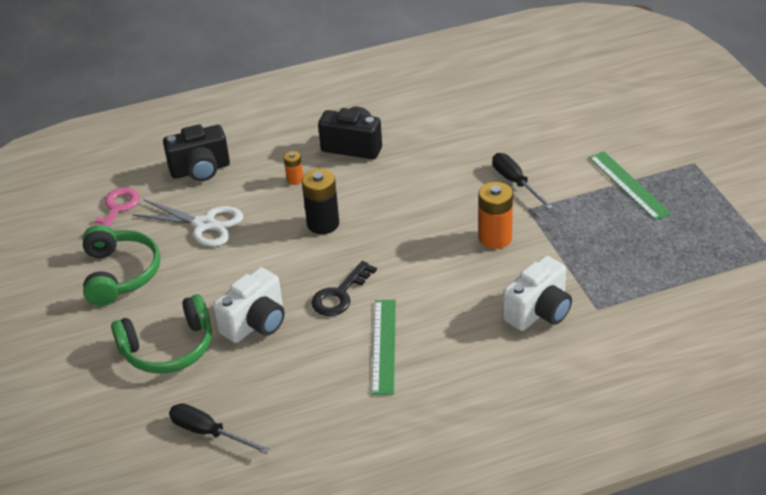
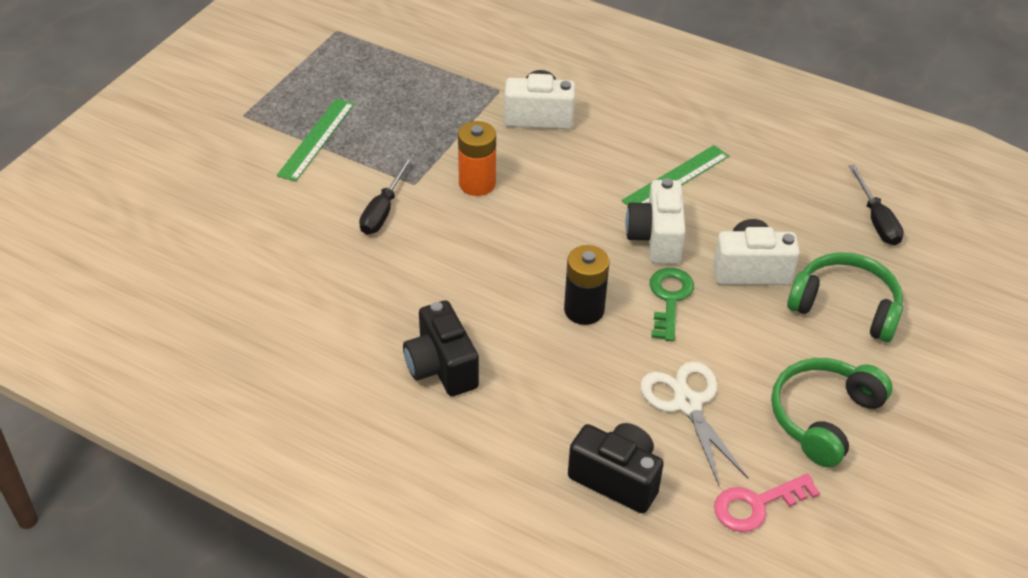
camera: 135 degrees left, 5 degrees up
(283, 267) = (669, 299): none -> green key
(295, 179) = (544, 379): orange battery -> none
(340, 294) = (656, 238): black key -> white camera

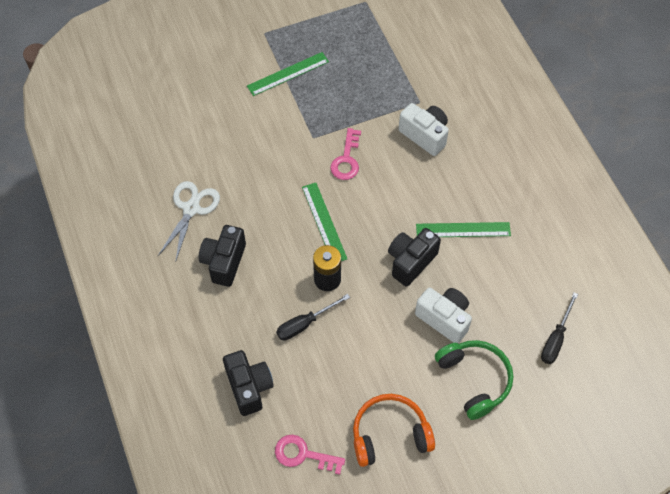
camera: 40 degrees right, 15 degrees up
(383, 210) = (281, 144): black screwdriver -> black screwdriver (305, 324)
(477, 184) = (346, 159): orange battery -> pink key
(518, 257) = (324, 222): none -> green ruler
(656, 238) = (410, 262): white camera -> black camera
(669, 299) = (380, 305): green key -> none
(687, 403) = (326, 373): white scissors -> white scissors (191, 209)
(823, 417) = (389, 434): green headphones -> orange headphones

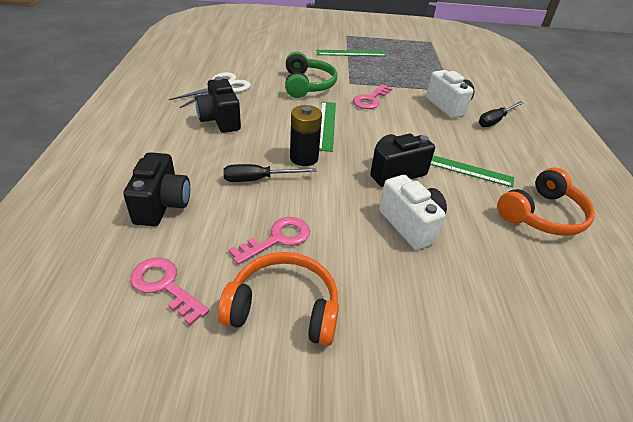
camera: 20 degrees right, 20 degrees down
(224, 262) = (220, 120): black camera -> black camera turned 60 degrees counterclockwise
(354, 379) = (277, 239): none -> pink key
(474, 380) = (424, 293): green headphones -> green headphones (307, 85)
(539, 260) = (542, 215): none -> orange headphones
(555, 339) = (549, 291): black screwdriver -> black screwdriver (495, 120)

